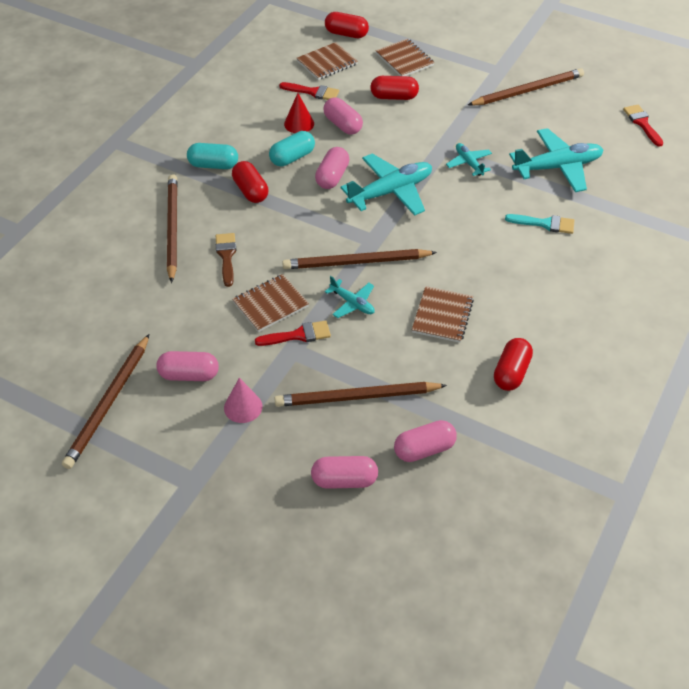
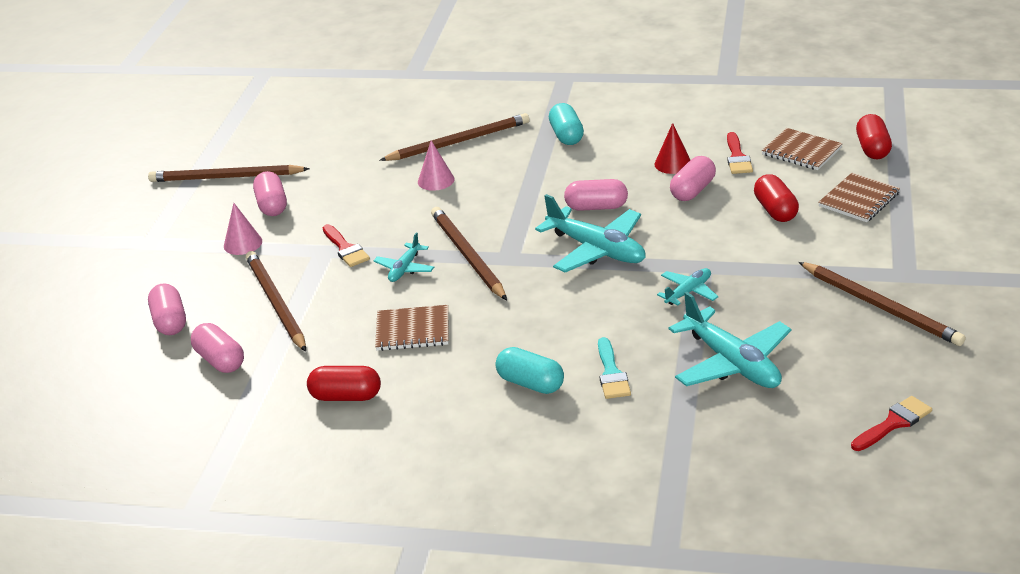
camera: 75 degrees right, 15 degrees down
(226, 256) = (436, 180): brown brush -> pink cone
(250, 191) = (540, 166): red capsule -> none
(270, 304) = (380, 222): brown notebook -> none
(292, 157) = (611, 175): turquoise capsule -> turquoise capsule (530, 383)

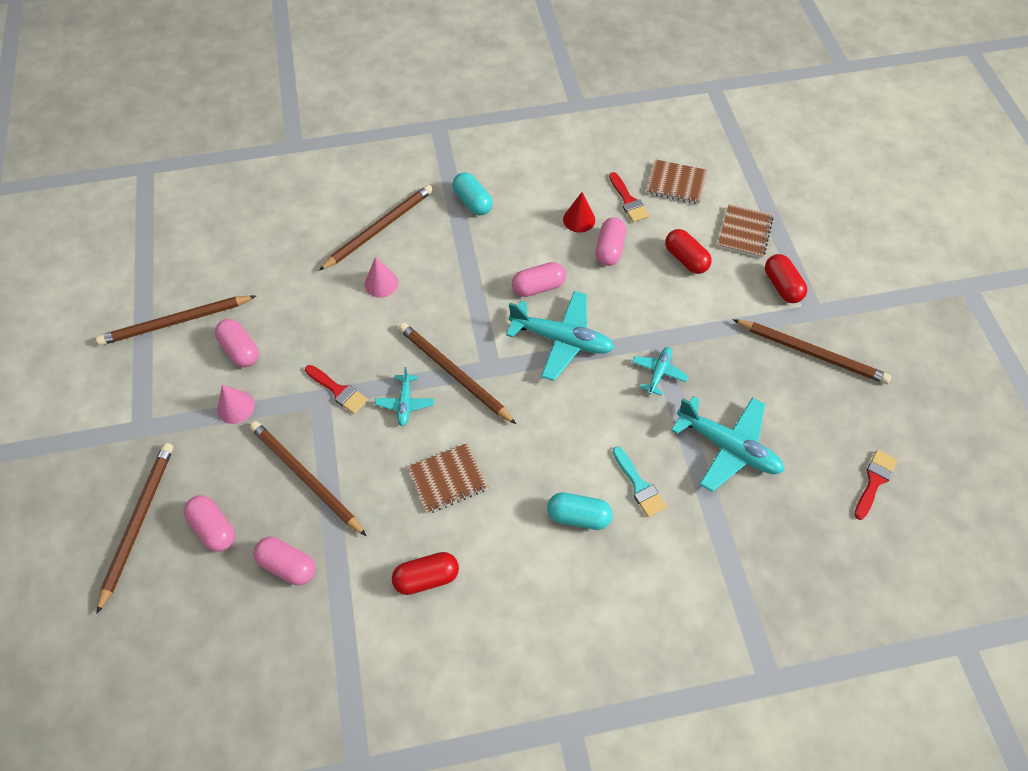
camera: 25 degrees left, 25 degrees up
(107, 305) = (138, 522): none -> brown pencil
(872, 149) = (730, 169): red capsule -> red capsule (782, 286)

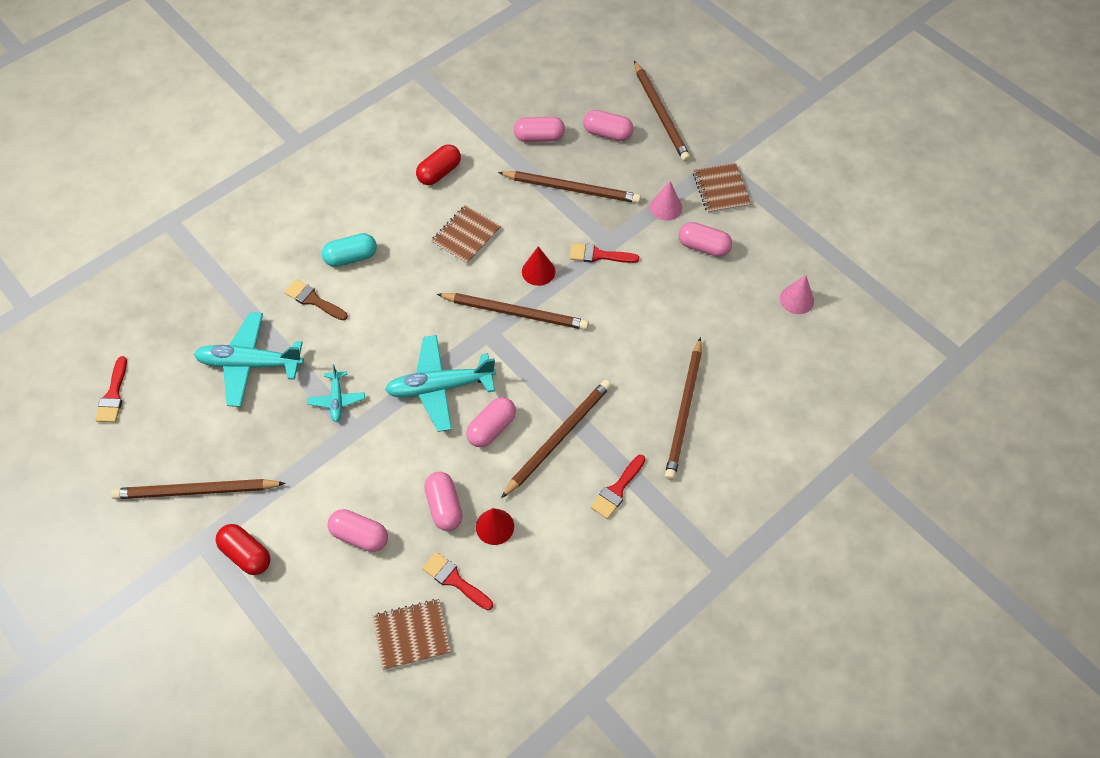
camera: 150 degrees right, 0 degrees up
(175, 322) = (776, 241): brown pencil -> brown pencil (558, 438)
(381, 283) = (637, 358): pink cone -> pink cone (796, 299)
(405, 403) = (538, 271): turquoise plane -> red cone
(472, 202) = (617, 490): turquoise capsule -> red brush
(639, 485) = (313, 300): turquoise brush -> brown brush
(685, 259) = (360, 535): red capsule -> pink capsule
(744, 232) = (308, 605): brown notebook -> brown notebook (721, 189)

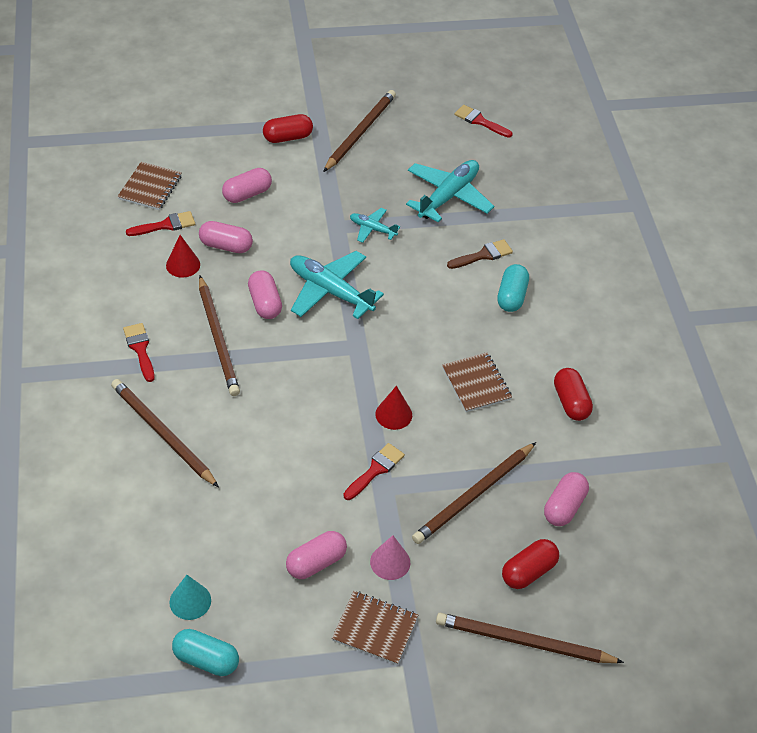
camera: 120 degrees right, 10 degrees down
(440, 387) = (330, 291): turquoise plane -> turquoise plane turned 75 degrees counterclockwise
(515, 313) = (362, 375): brown pencil -> none
(607, 133) = (528, 571): pink capsule -> red capsule
(796, 299) = (190, 601): pink cone -> turquoise cone
(825, 264) = (206, 660): none -> turquoise capsule

